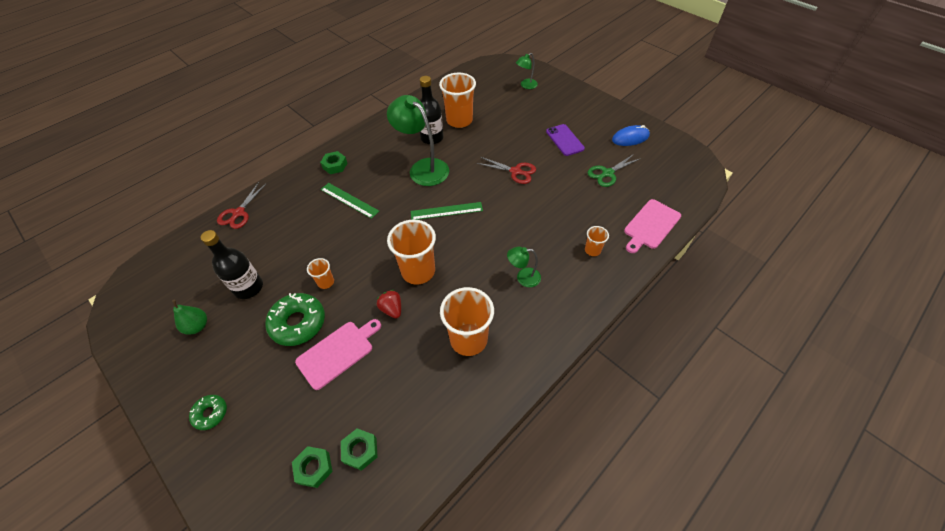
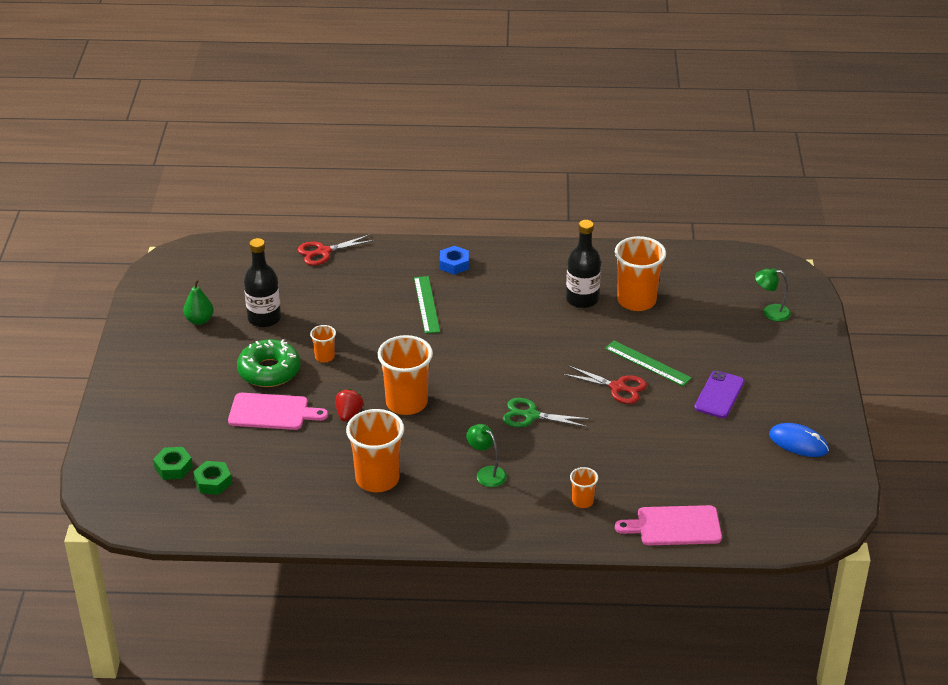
camera: 45 degrees right, 15 degrees down
(210, 413) = (148, 384): green donut -> none
(335, 165) = (454, 264): green nut -> blue nut
(423, 168) = (532, 322): green lamp -> none
(446, 211) = (499, 374): green ruler -> green ruler (647, 363)
(515, 171) = (617, 387): red scissors -> red scissors turned 45 degrees counterclockwise
(607, 173) = (711, 455): green scissors -> green scissors (531, 415)

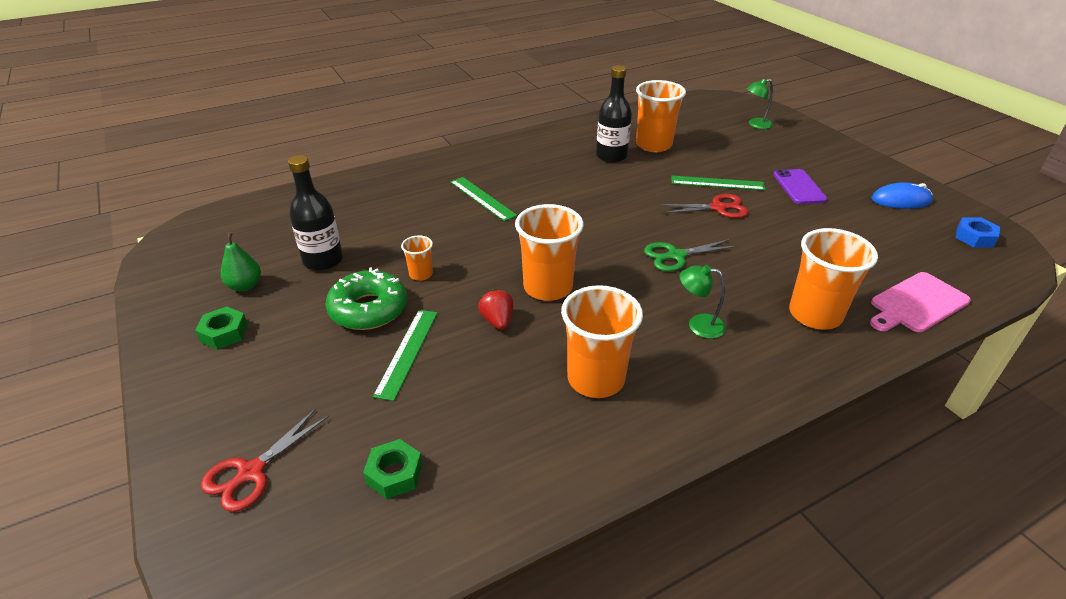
camera: 30 degrees left, 0 degrees up
(173, 467) = (323, 478): green nut -> green nut (224, 333)
(272, 412) = (407, 352): pink cutting board -> green ruler
(323, 252) = (343, 187): red scissors -> red scissors (251, 472)
(454, 264) = (477, 162): blue nut -> blue nut (974, 237)
(582, 501) = (815, 314): orange cup -> orange cup, size x2.05

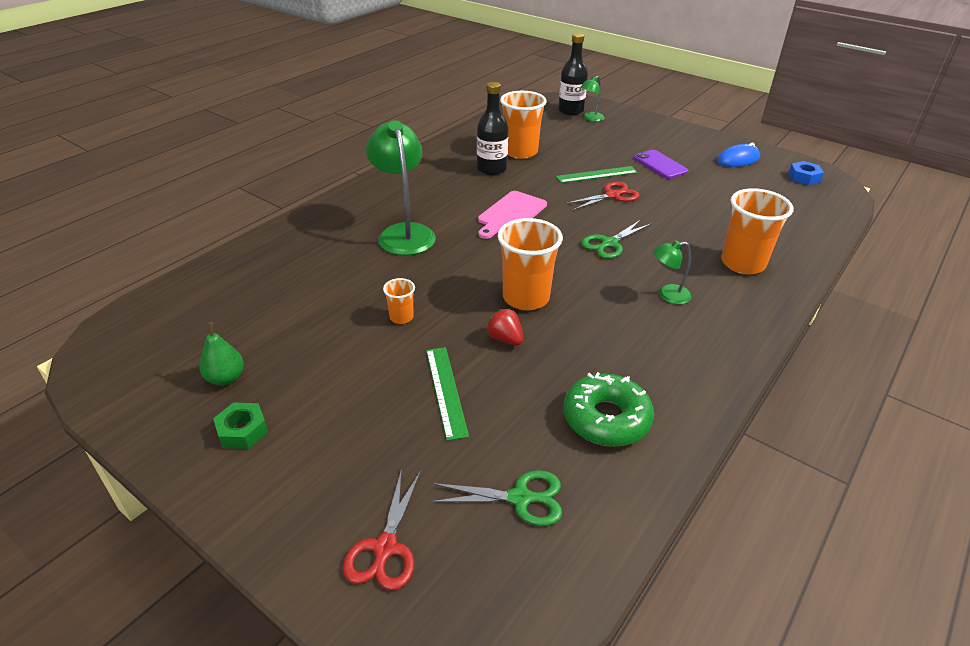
camera: 25 degrees left, 0 degrees up
(323, 260) = (290, 330): black bottle -> black bottle (570, 111)
(368, 309) = (377, 363): green donut -> green donut (606, 419)
(394, 474) = (520, 498): green nut -> green scissors
(482, 198) = (404, 233): green ruler -> green lamp
(595, 379) = (623, 362): orange cup -> none
(916, 304) = (802, 236): pink cutting board -> pink cutting board (510, 214)

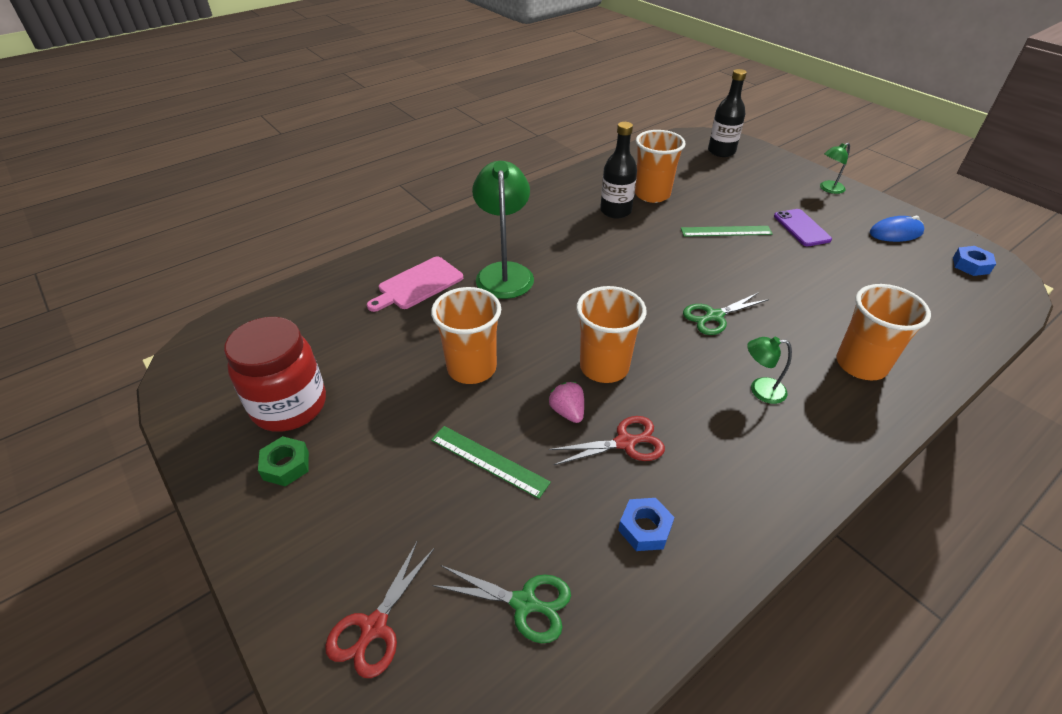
camera: 15 degrees right, 5 degrees up
(226, 378) = (289, 406): green pear -> red jar
(401, 317) = (472, 368): orange cup -> orange cup, size x2.05
(446, 391) = (489, 461): green ruler -> green ruler turned 60 degrees counterclockwise
(505, 339) = (567, 412): red strawberry -> pink strawberry
(510, 214) = (619, 266): pink cutting board -> pink cutting board (417, 284)
(590, 119) = (740, 163): green lamp -> green lamp (828, 189)
(606, 419) = (645, 528): green donut -> blue nut
(612, 195) = (735, 259): red scissors -> red scissors (625, 443)

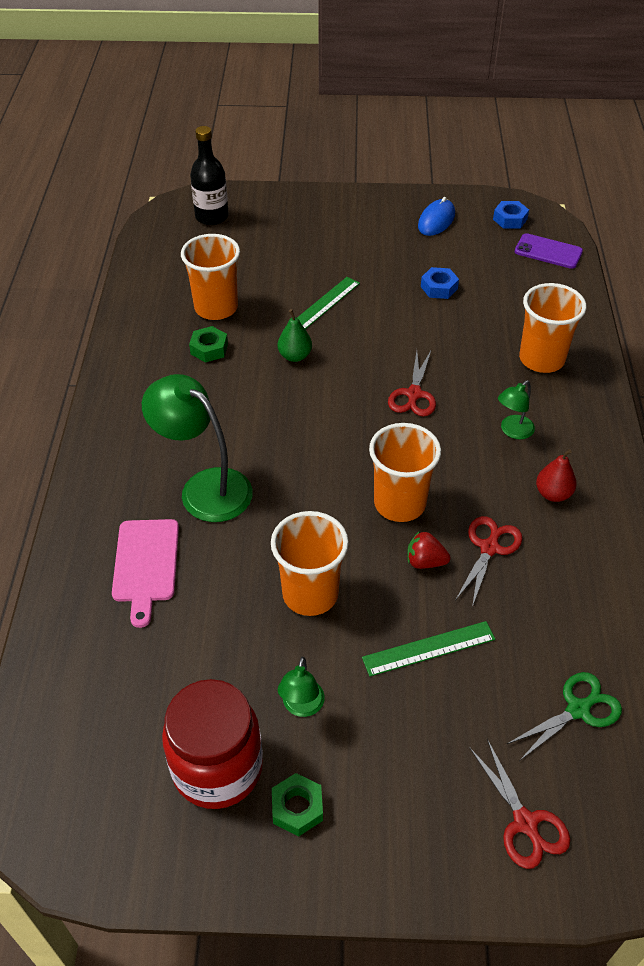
camera: 50 degrees left, 5 degrees up
(567, 412) = (425, 561): pink strawberry -> red strawberry
(615, 211) = (209, 349): black bottle -> green nut
(645, 528) = (574, 593): blue nut -> blue nut (439, 288)
(663, 245) = (295, 356): none -> green pear
(714, 316) = (414, 394): green scissors -> red scissors
(732, 453) = (553, 494): none -> red pear
(801, 228) = (371, 261): purple phone -> purple phone (548, 252)
(828, 189) = (344, 205): green lamp -> green lamp (301, 707)

